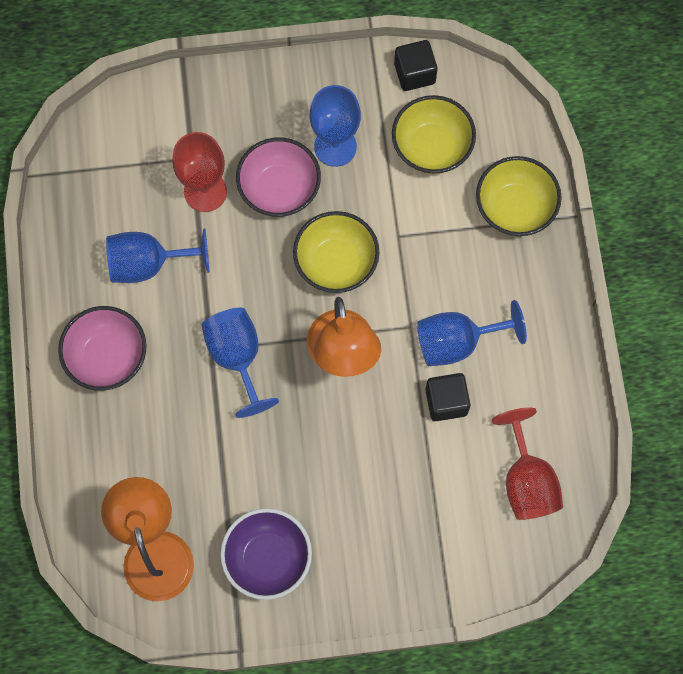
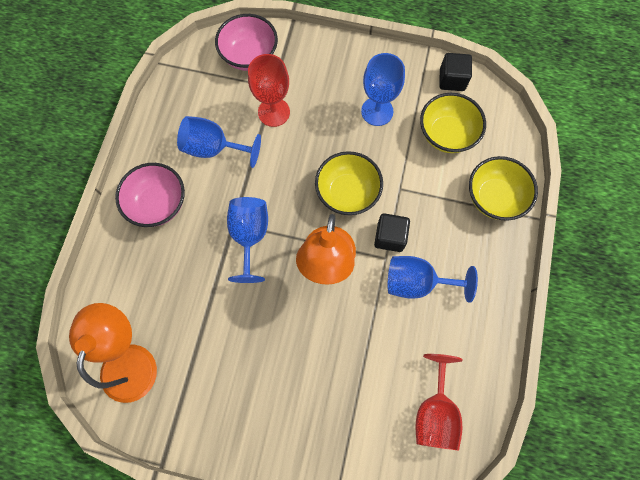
camera: 20 degrees right, 0 degrees up
(268, 558) = (211, 398): purple bowl -> none
(279, 189) = (326, 128): pink bowl -> pink bowl (249, 56)
(446, 401) = (392, 325): black cube -> black cube (390, 237)

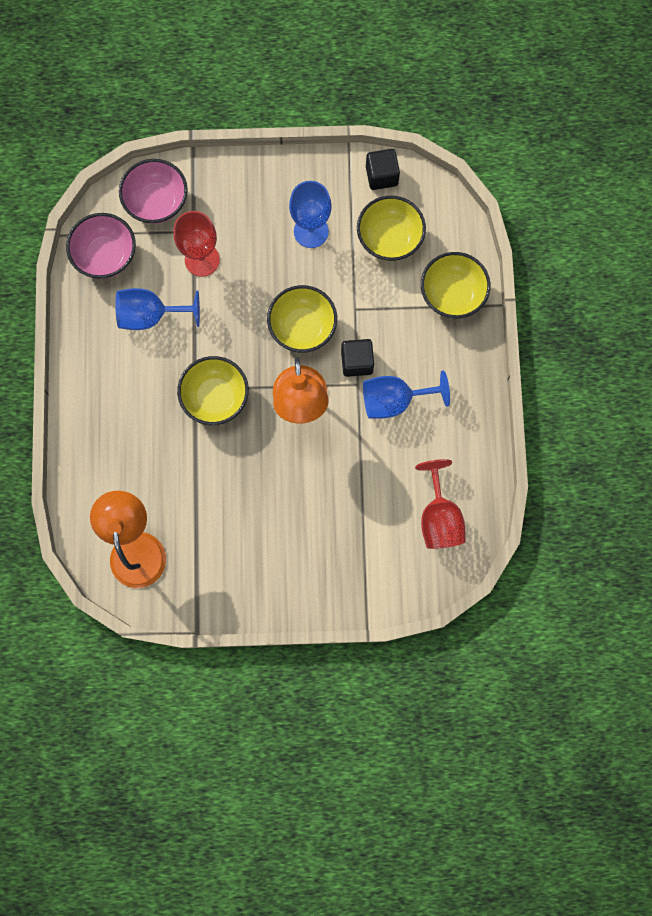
camera: 15 degrees left, 5 degrees up
(158, 204) = (111, 389): pink bowl -> pink bowl (106, 256)
(249, 236) = (215, 397): blue goblet -> yellow bowl

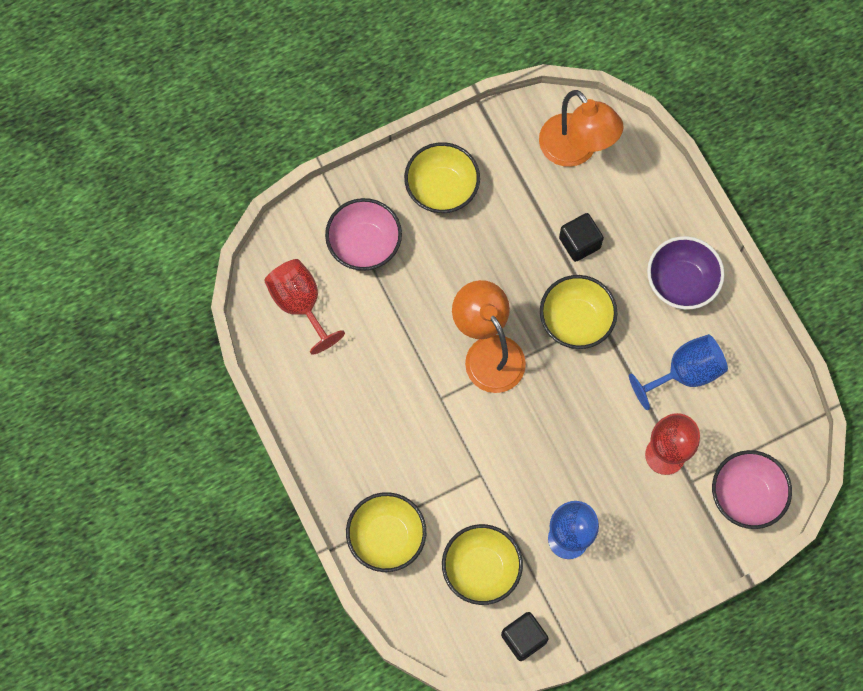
camera: 155 degrees right, 5 degrees down
(106, 256) = (765, 414): pink bowl -> pink bowl (364, 244)
(112, 390) = (681, 282): none -> purple bowl
(302, 327) = (525, 431): yellow bowl -> yellow bowl (442, 189)
(357, 362) = (452, 420): black cube -> black cube (579, 243)
(394, 400) = (396, 398): blue goblet -> none

